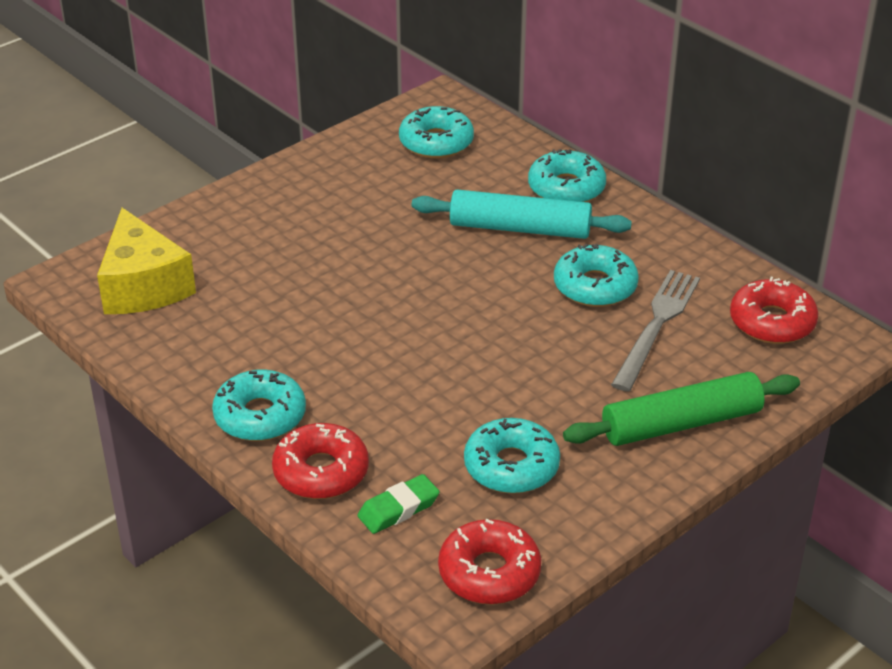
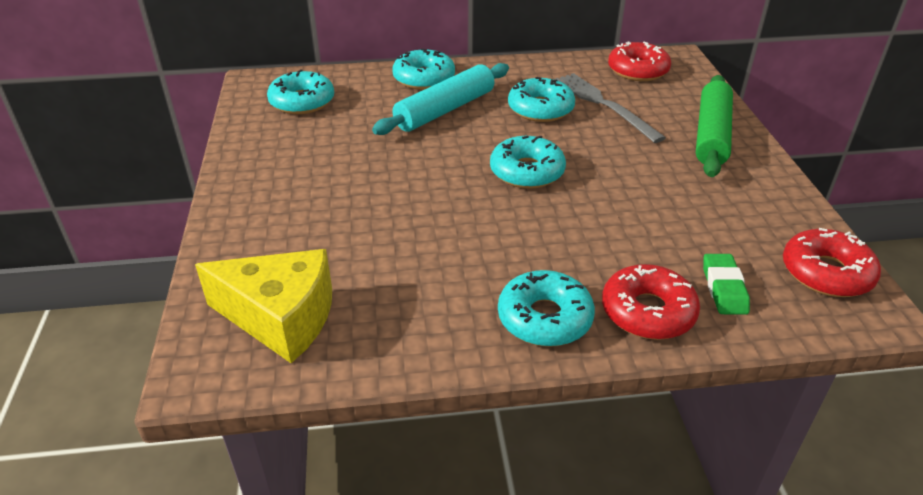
camera: 55 degrees left, 0 degrees up
(511, 466) = (708, 215): turquoise donut -> turquoise donut (527, 172)

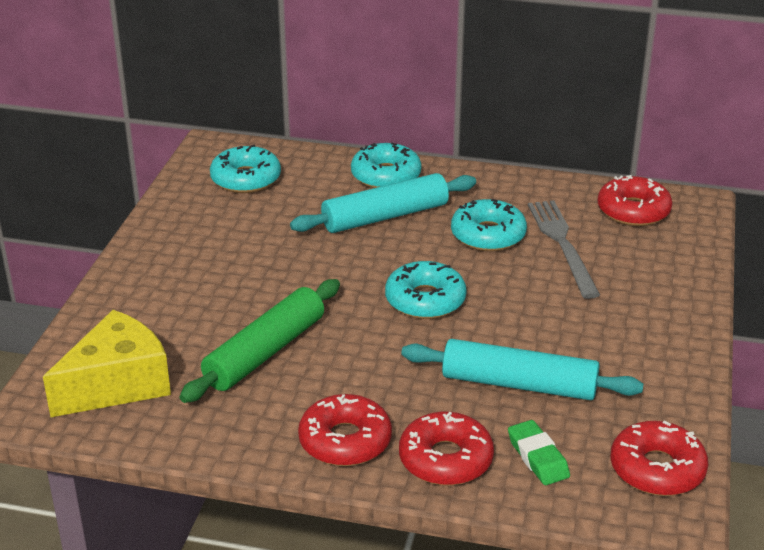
camera: 20 degrees right, 5 degrees down
(281, 318) = (117, 384): yellow cheese -> yellow cheese turned 75 degrees counterclockwise
(544, 318) = (345, 441): turquoise donut -> red donut
(658, 226) = (519, 384): none -> turquoise rolling pin
(712, 135) = (657, 303): green rolling pin -> green rolling pin (265, 352)
(724, 288) = (538, 457): green eraser -> green eraser turned 45 degrees counterclockwise

